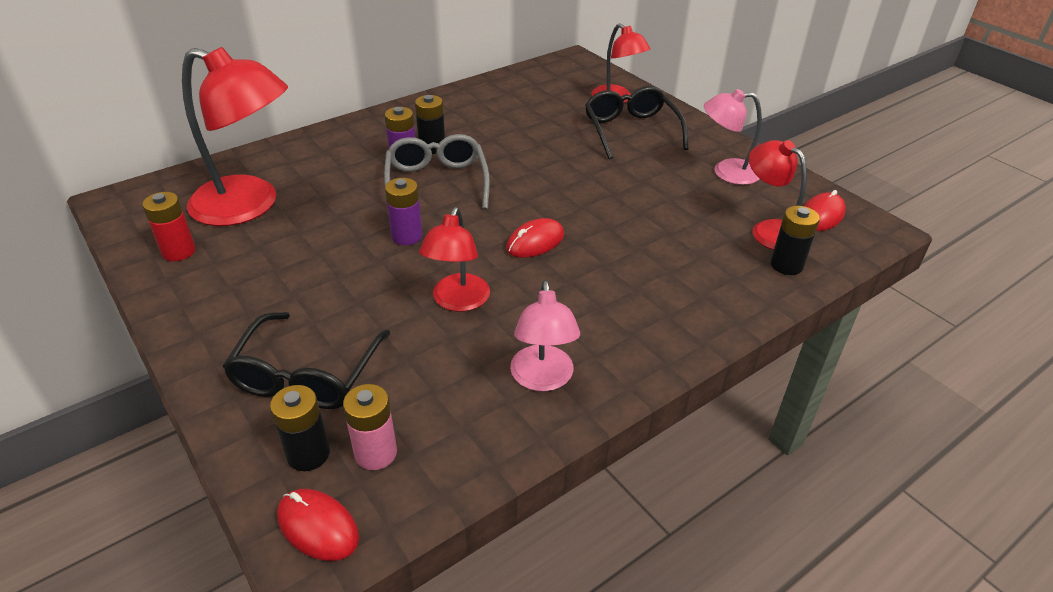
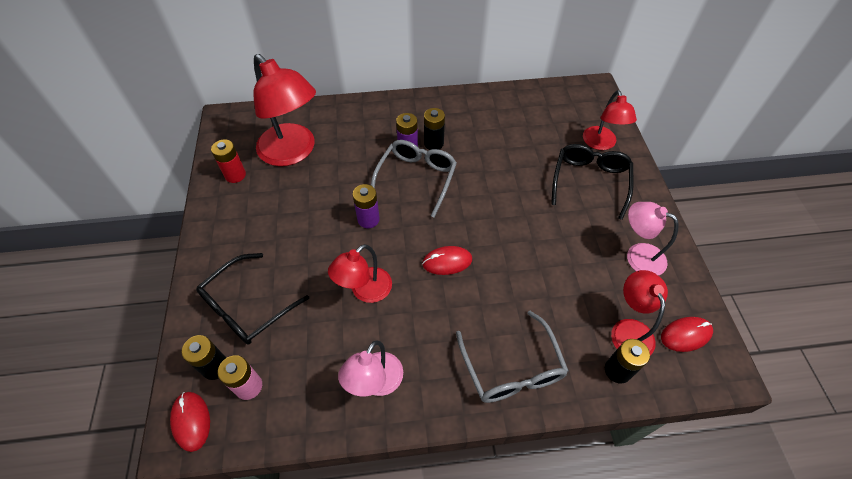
camera: 30 degrees right, 15 degrees up
(684, 304) = (512, 368): none -> grey glasses

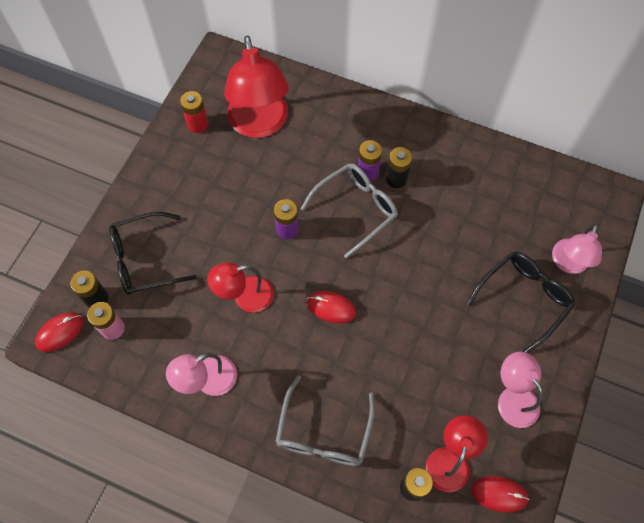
camera: 30 degrees right, 10 degrees up
(191, 421) = (60, 332): red mouse -> red mouse turned 45 degrees clockwise
(601, 144) = (568, 263): red lamp -> pink lamp

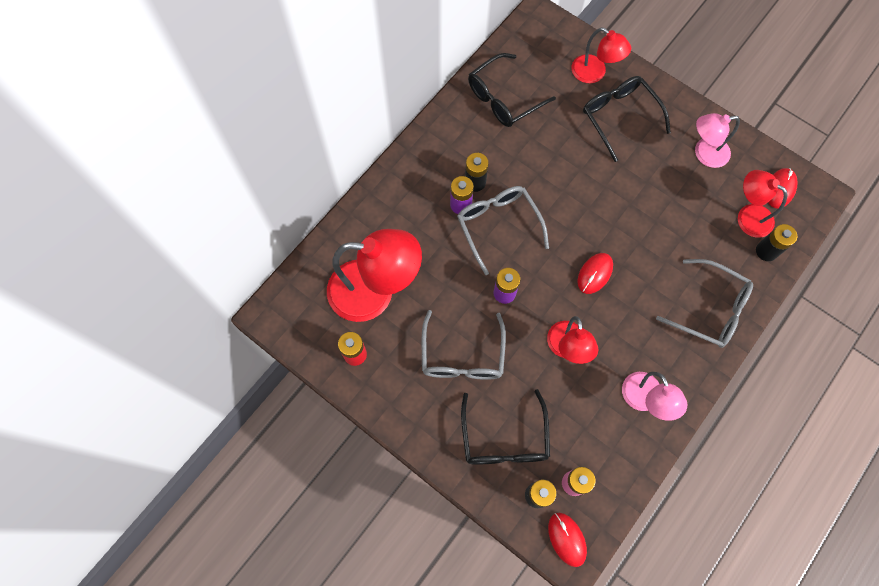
camera: 75 degrees left, 5 degrees up
(216, 208) = (462, 356): none -> grey glasses
(500, 183) = (503, 98): none -> black glasses
(568, 263) = (594, 73): pink lamp -> red lamp

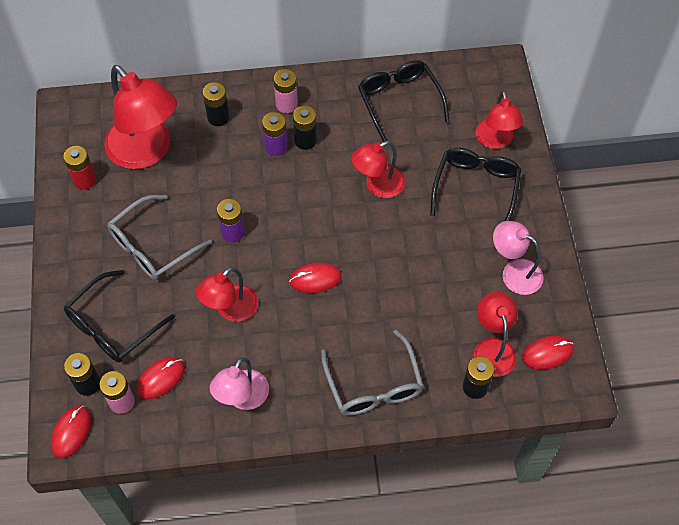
camera: 45 degrees right, 10 degrees down
(395, 219) = (218, 117): none -> black battery
(431, 167) = (286, 104): none -> pink battery
(498, 226) = (285, 184): grey glasses -> none
(503, 98) = (399, 101): black glasses -> black glasses turned 60 degrees clockwise
(559, 171) = (378, 186): none -> red lamp
(579, 441) = (161, 378): none -> red mouse

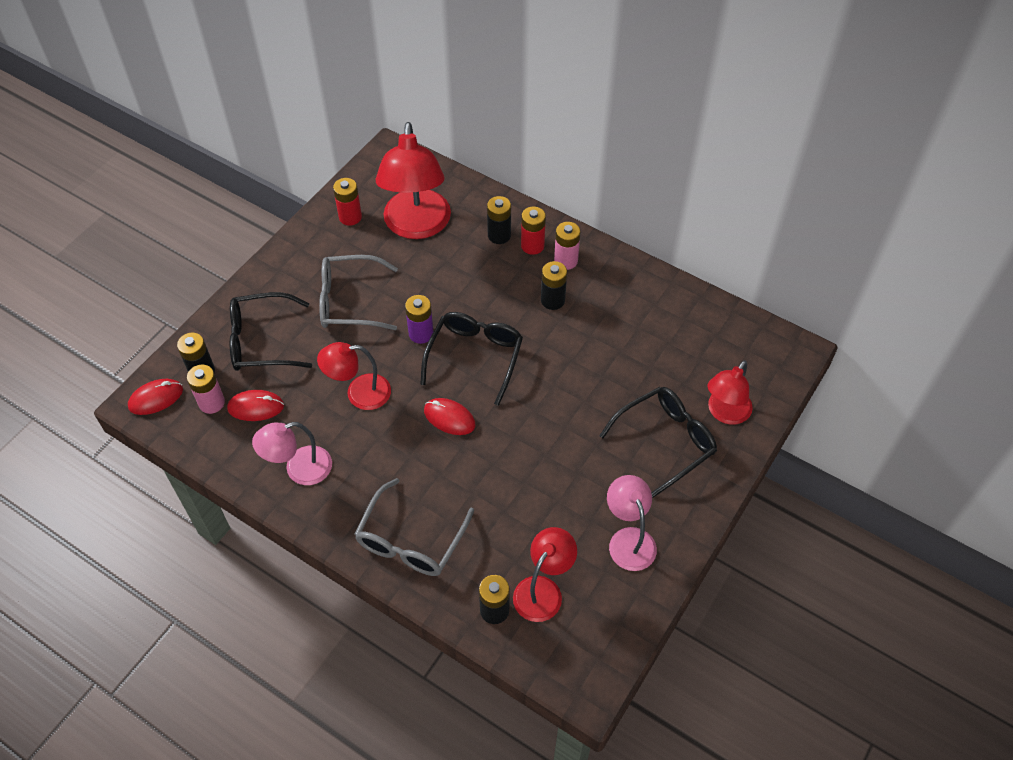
camera: 40 degrees right, 5 degrees down
(251, 109) = (532, 246): none -> red battery
(276, 147) = (523, 289): purple battery -> none
(378, 186) = (578, 379): red lamp -> none
(399, 101) = (668, 321): black glasses -> black glasses (475, 357)
(547, 353) = (589, 633): red mouse -> none

